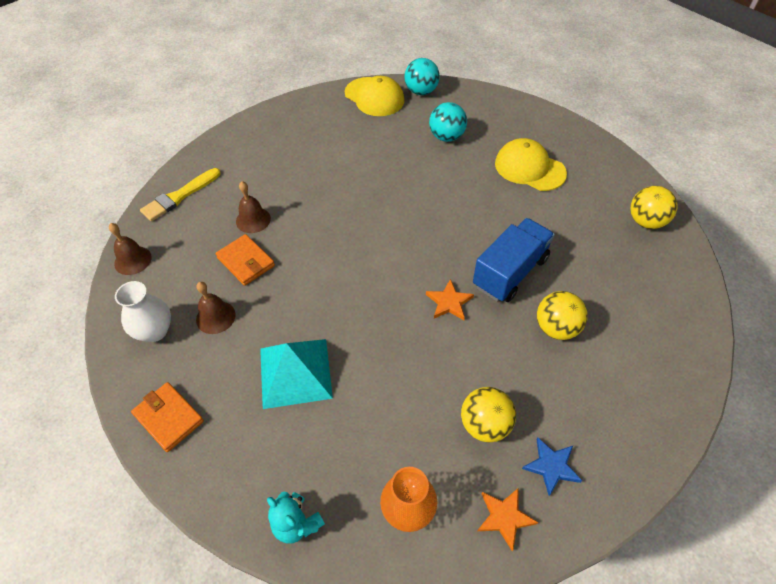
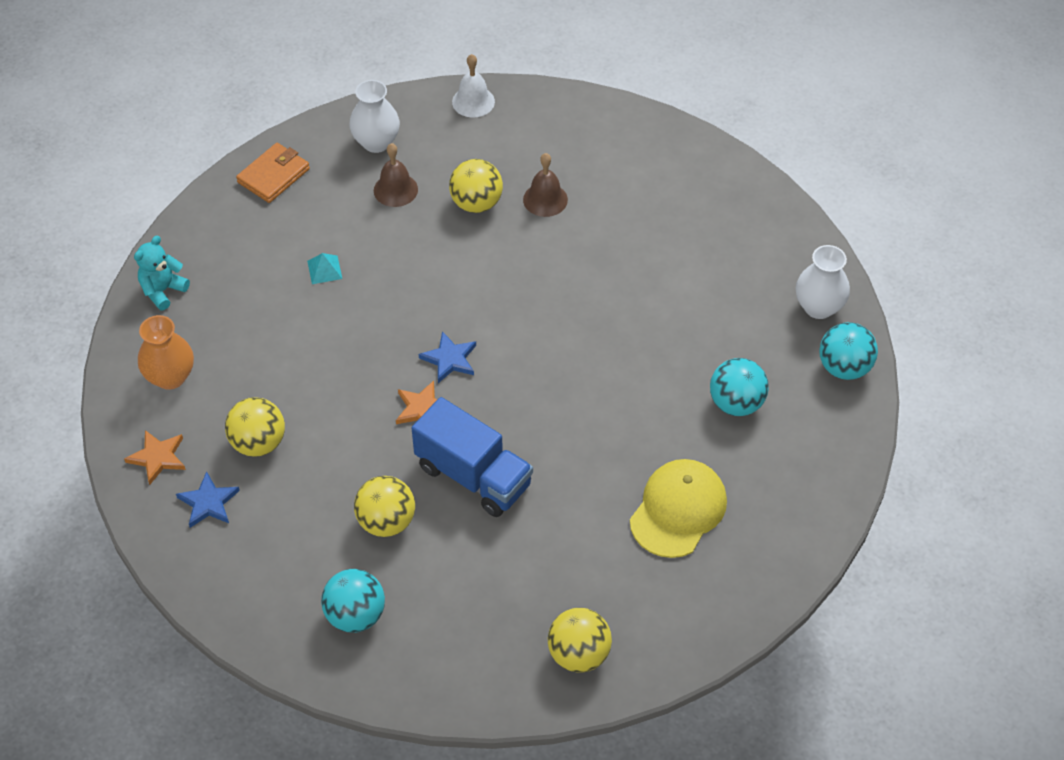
camera: 85 degrees right, 0 degrees up
(133, 260) = (473, 101): brown bell -> white bell
(179, 196) = (579, 121): yellow brush -> none
(246, 262) = (476, 203): orange wallet -> yellow ball
(295, 372) = (324, 269): turquoise pyramid -> turquoise pyramid, size x0.41
(374, 97) = (818, 307): yellow cap -> white vase
(402, 283) = (450, 359): none -> blue star
(643, 349) = (355, 615): none -> turquoise ball

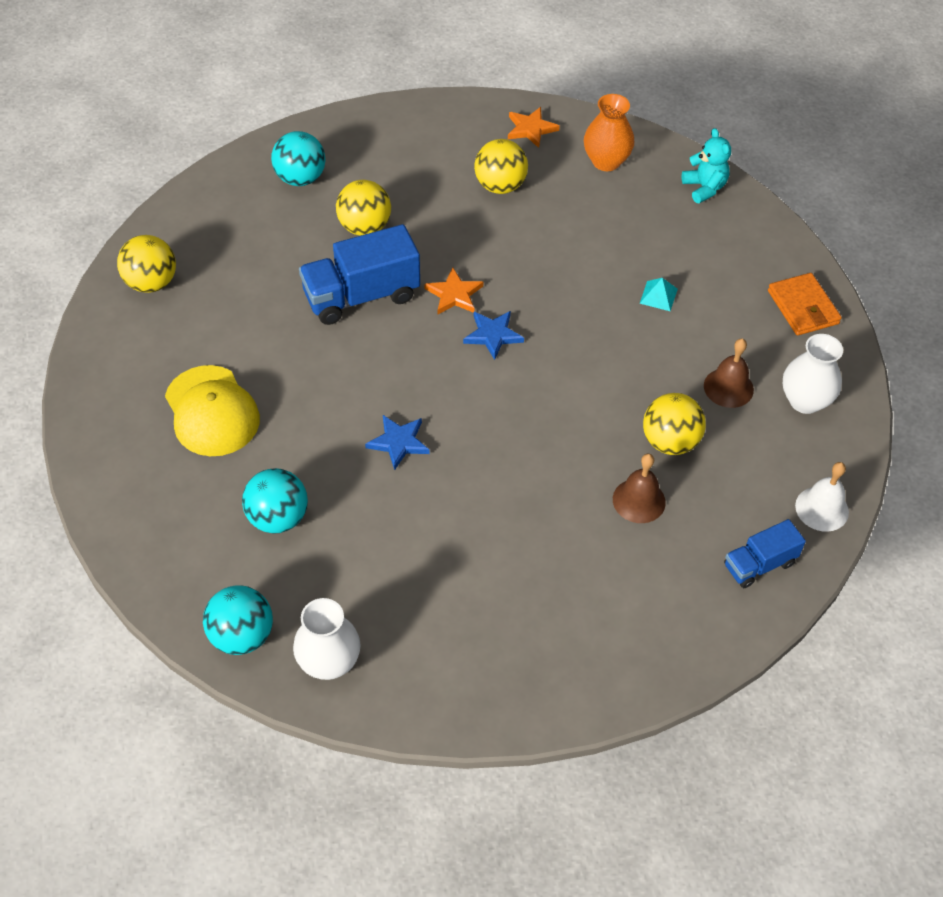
camera: 120 degrees right, 0 degrees up
(208, 502) = (466, 140): blue star -> blue star (398, 442)
(548, 117) = (759, 564): none -> blue truck

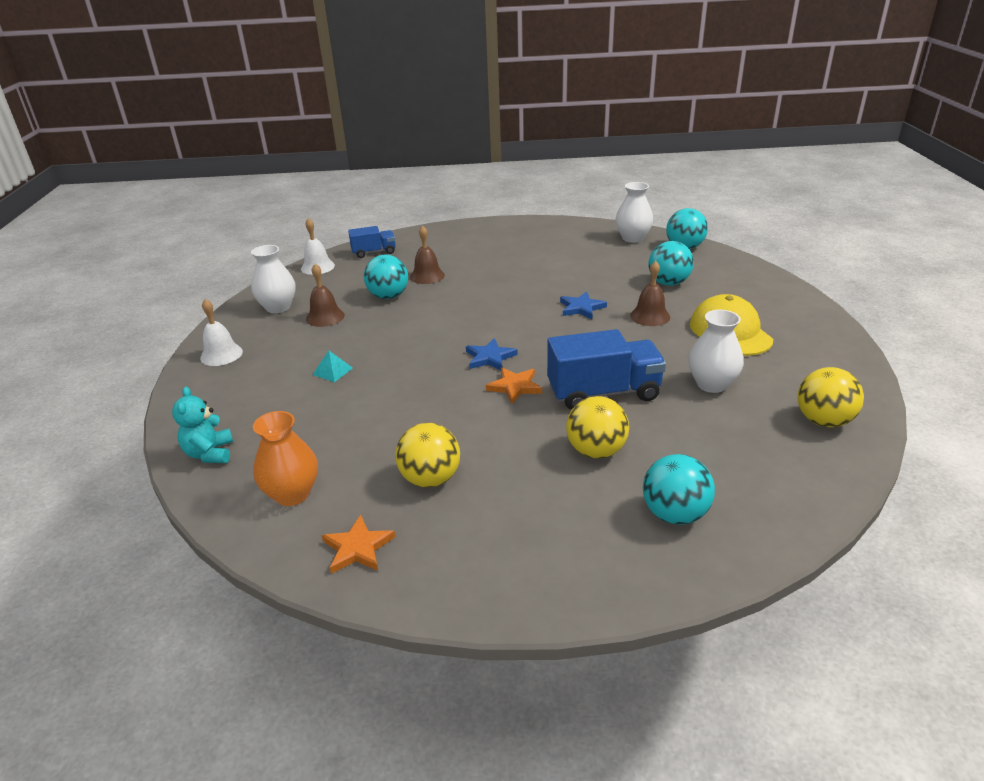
camera: 165 degrees left, 20 degrees down
(249, 320) = (711, 384): none -> white vase
(308, 433) = (650, 316): none -> brown bell
(670, 442) = (388, 296): yellow ball -> turquoise ball
(803, 307) = (221, 354): orange wallet -> white bell

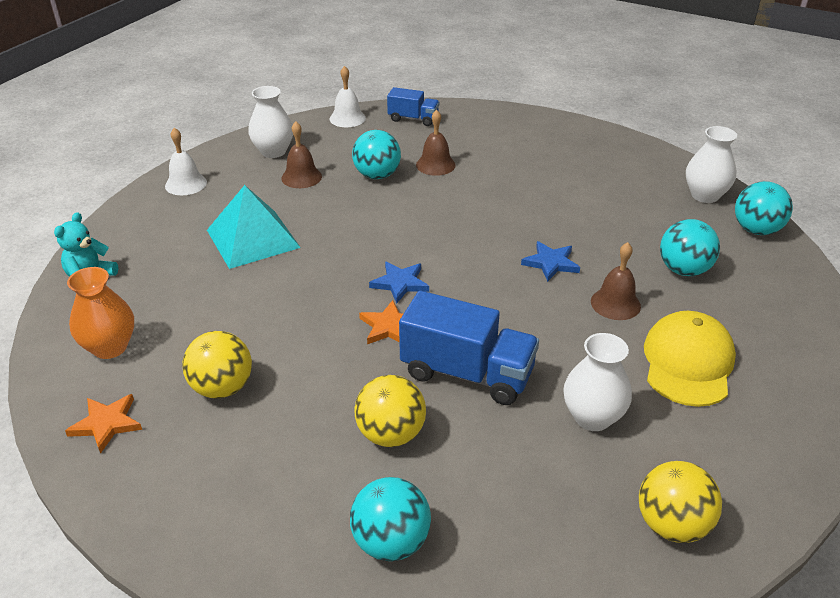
camera: 30 degrees right, 5 degrees up
(333, 371) = (253, 238): turquoise pyramid -> turquoise pyramid, size x2.44

